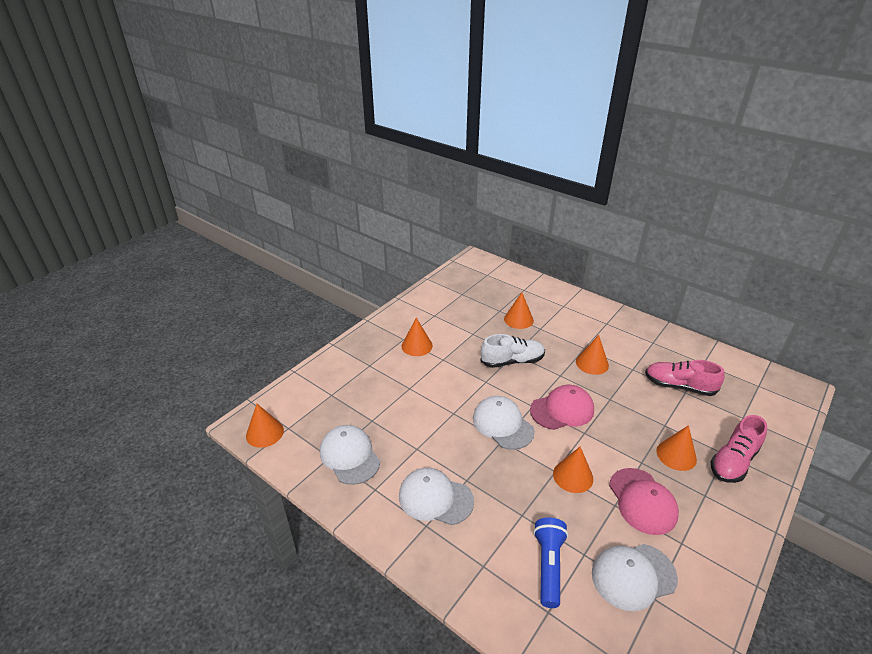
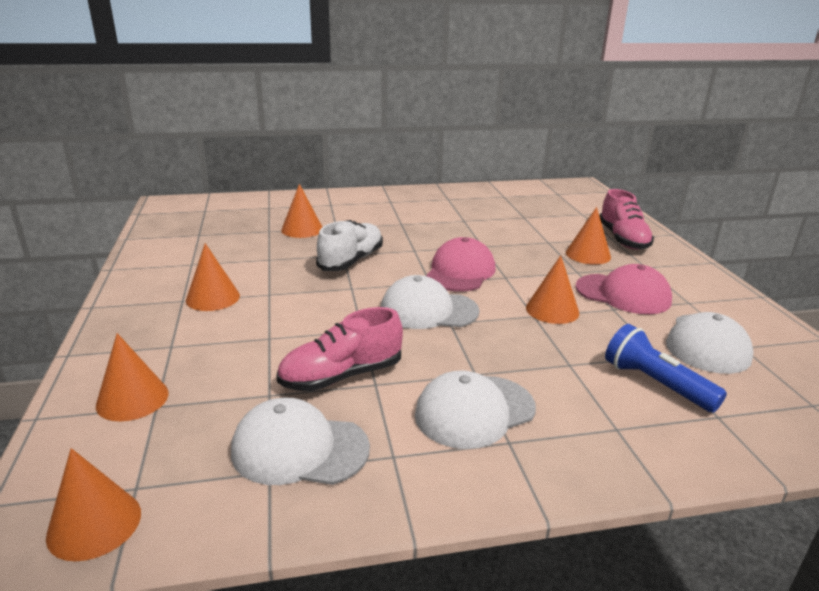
camera: 50 degrees left, 10 degrees down
(592, 363) = (426, 230): orange cone -> orange cone (132, 399)
(679, 386) = (514, 215): pink shoe -> pink shoe (341, 376)

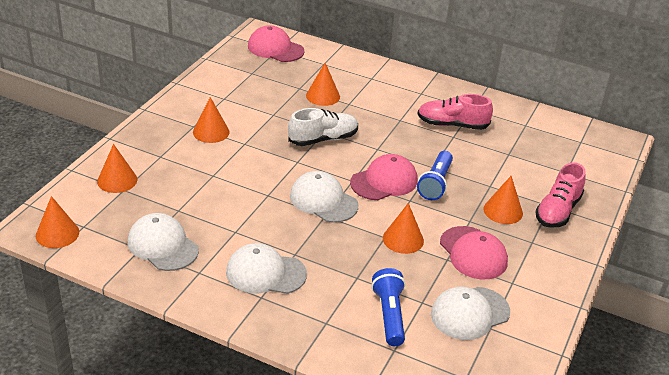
camera: 35 degrees right, 10 degrees up
(201, 210) = (275, 48): none -> pink cap
(341, 376) = (223, 218): pink shoe -> pink shoe (452, 125)
(505, 256) = (435, 183): none -> blue flashlight

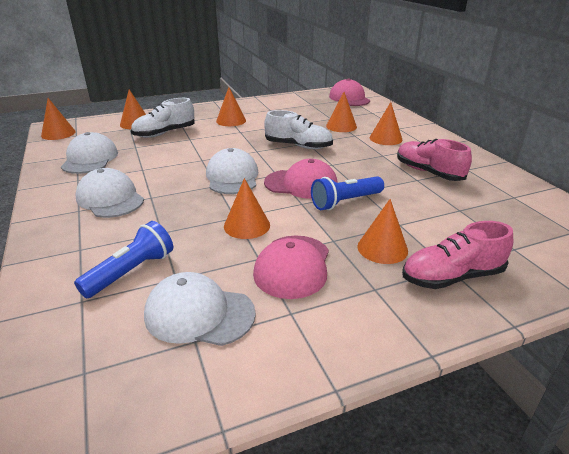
camera: 45 degrees right, 5 degrees down
(175, 179) = (165, 133): none -> white shoe
(378, 97) = (385, 138): none -> orange cone

